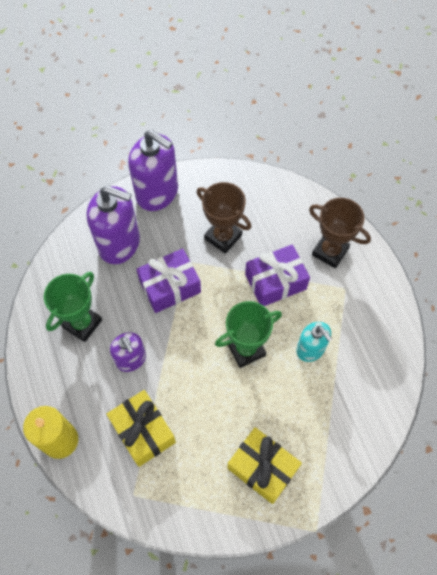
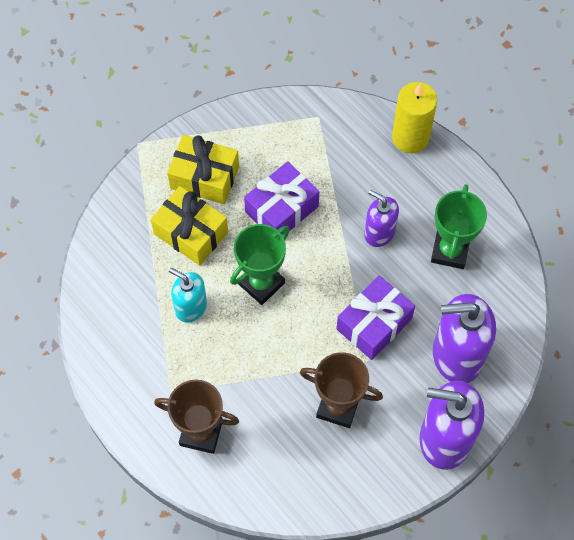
camera: 160 degrees right, 0 degrees up
(143, 431) = (334, 171): yellow gift -> yellow gift (191, 233)
(275, 282) = (255, 371): purple gift -> purple gift (281, 209)

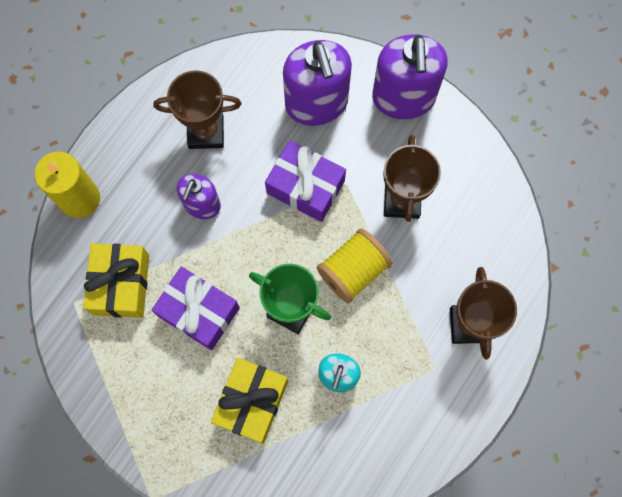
camera: 105 degrees left, 10 degrees up
(204, 177) = (179, 407): yellow gift -> yellow gift (121, 284)
(282, 345) = (353, 271): none -> yellow spool
(450, 251) = (206, 132): green trophy -> brown trophy

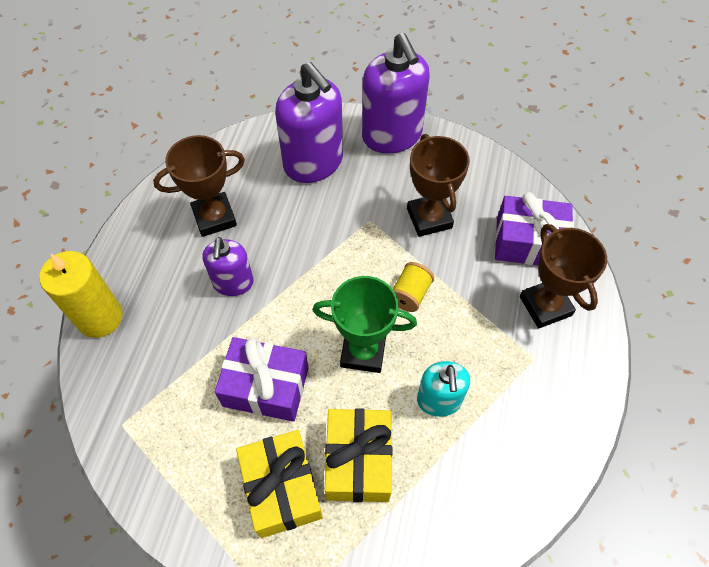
camera: 20 degrees left, 15 degrees down
(121, 284) = (171, 388): yellow gift -> yellow gift (282, 488)
(305, 187) = (331, 235): purple gift -> purple gift (528, 242)
(353, 271) = (410, 294): yellow spool -> yellow spool, size x0.62

